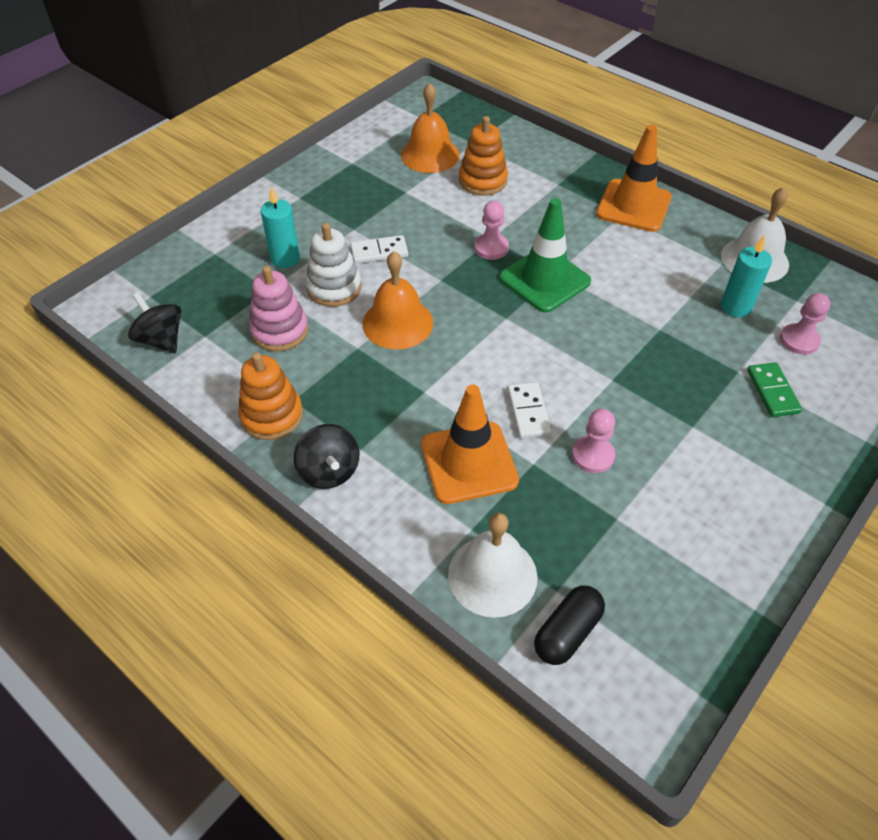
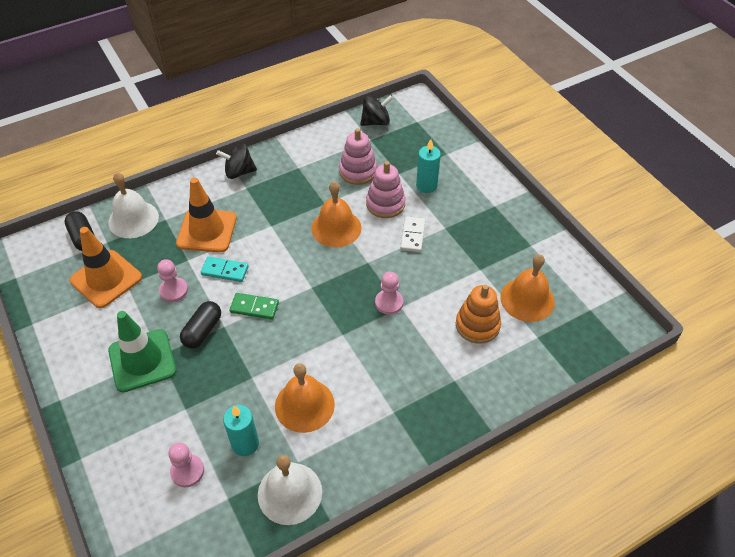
camera: 110 degrees right, 0 degrees up
(272, 415) = (291, 157): orange stacking toy -> none
(334, 288) = (385, 204): white stacking toy -> pink stacking toy
(528, 412) = (225, 270): white domino -> turquoise domino
(544, 280) = (338, 324): green traffic cone -> green traffic cone (142, 360)
(632, 397) = (203, 331): none -> black capsule
(633, 206) = (401, 428): orange traffic cone -> orange traffic cone (106, 279)
(660, 277) = (304, 405): none -> orange bell
(772, 391) = (155, 421): green domino -> green domino (254, 307)

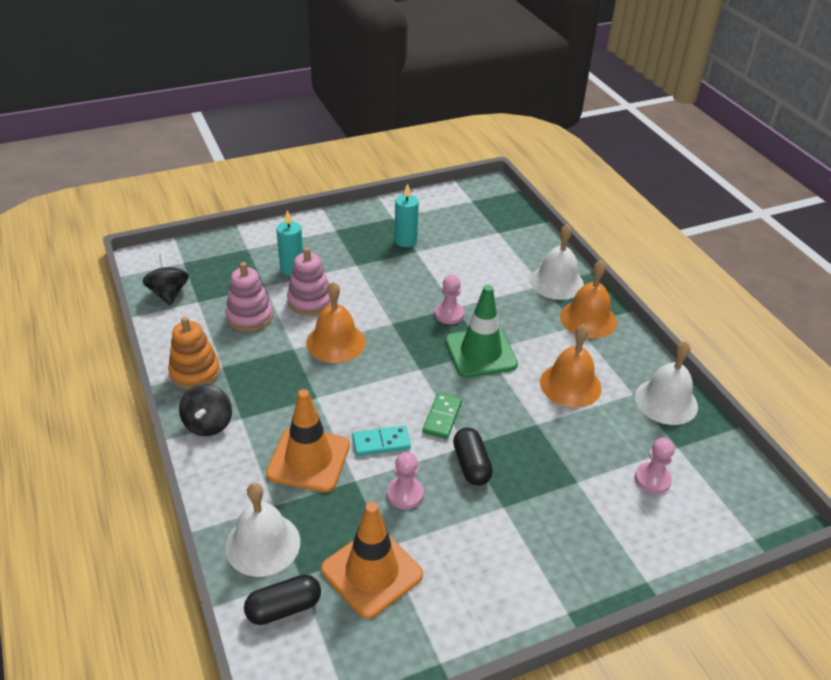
camera: 85 degrees left, 10 degrees down
(142, 360) = (511, 524): green traffic cone -> green traffic cone (480, 353)
(203, 331) = (471, 465): black capsule -> black capsule turned 45 degrees clockwise
(225, 270) = (381, 442): turquoise domino -> turquoise domino turned 60 degrees clockwise
(245, 444) = (617, 432): turquoise candle -> turquoise candle (405, 241)
(412, 236) = (362, 287): white domino -> none
(462, 394) = (556, 282): none -> white bell
(477, 325) = (482, 263): orange stacking toy -> orange stacking toy (195, 372)
(527, 299) = (456, 230): orange bell -> orange bell (588, 319)

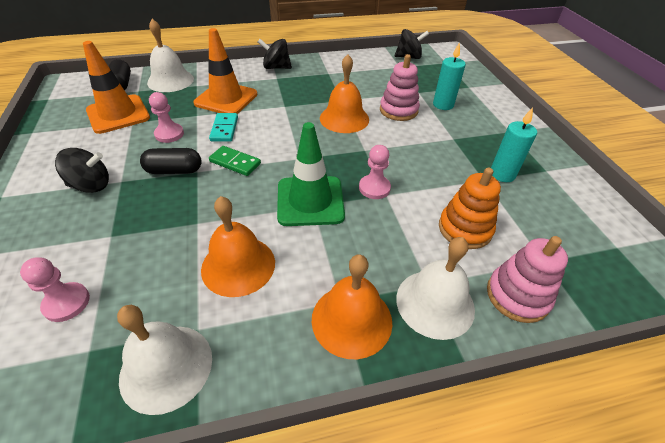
camera: 100 degrees right, 5 degrees up
(195, 372) = (325, 64): orange stacking toy -> orange stacking toy (465, 229)
(249, 316) = (381, 84): pink stacking toy -> pink stacking toy (517, 296)
(519, 531) = (91, 185): none -> black spinning top

